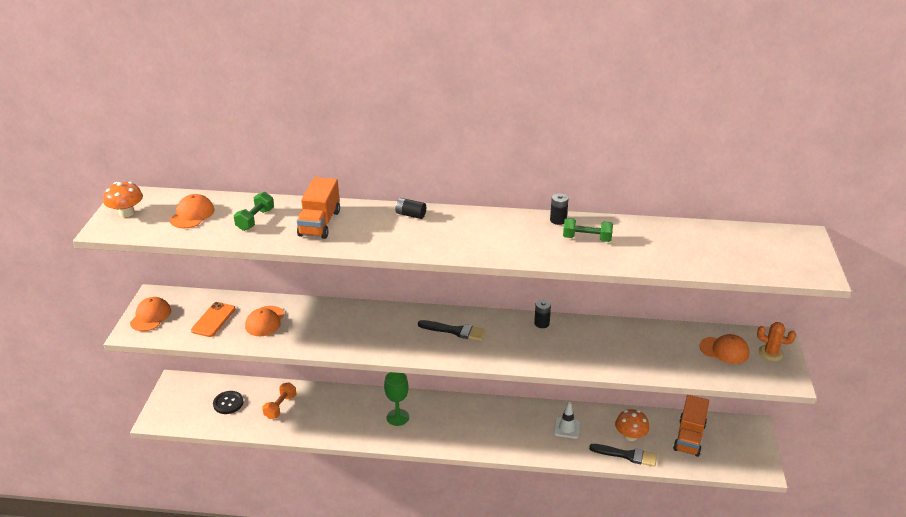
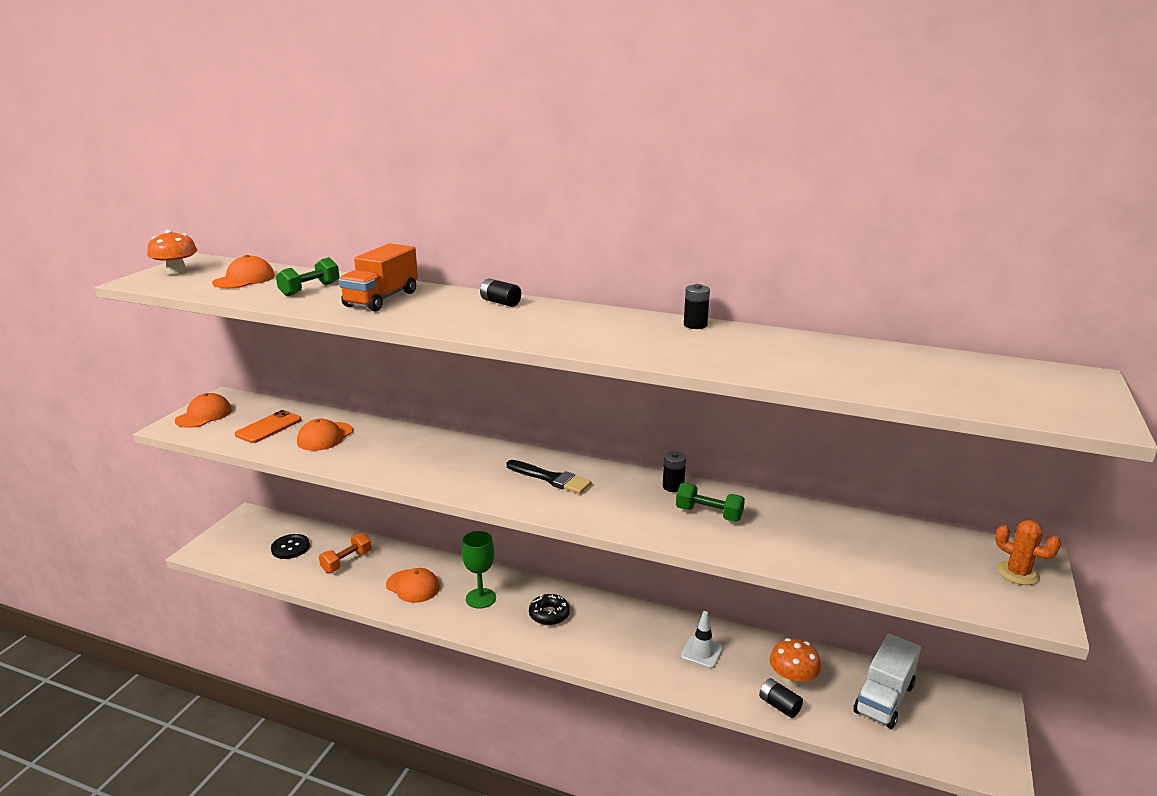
camera: 15 degrees right, 10 degrees down
(452, 420) = (549, 614): none -> black donut
(587, 238) = (726, 345): green dumbbell -> green dumbbell (709, 514)
(627, 455) = (779, 705): black brush -> black battery
(689, 437) = (884, 698): orange truck -> white truck
(724, 350) = (940, 558): orange cap -> orange cap (413, 586)

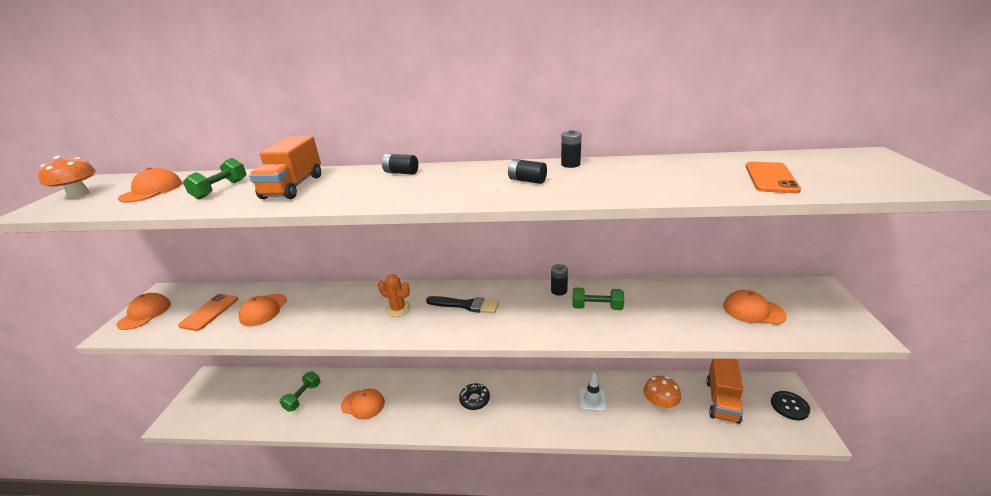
camera: 15 degrees left, 5 degrees up
(290, 548) = (252, 397): black button -> black button (789, 406)
(347, 561) = (303, 397): orange dumbbell -> green dumbbell
(481, 598) = (419, 400): green goblet -> none
(779, 705) = (661, 427): black battery -> black battery (527, 180)
(884, 698) = (722, 401): white truck -> orange truck
(912, 560) = (753, 310): none -> orange cap
(913, 379) = (770, 178): none -> orange phone
(1017, 573) = (822, 303): orange cactus -> orange cactus (398, 309)

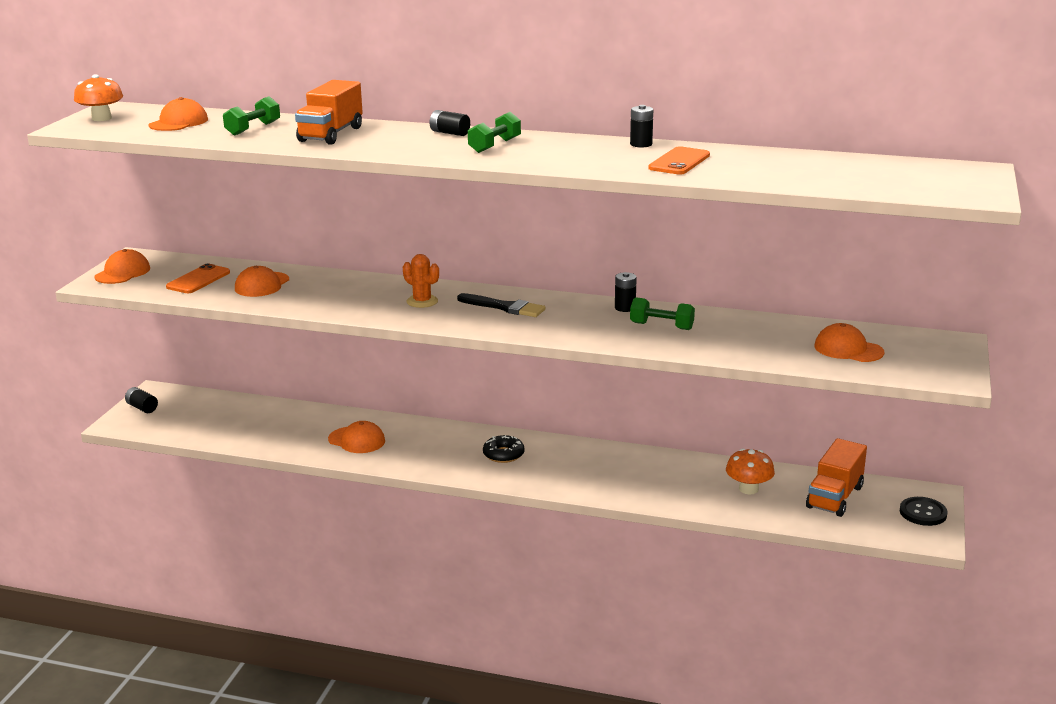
camera: 10 degrees right, 5 degrees down
(303, 397) = (279, 424): green dumbbell -> green dumbbell (494, 146)
(527, 180) = (581, 153): black battery -> black battery (142, 408)
(592, 400) = (660, 474): white traffic cone -> none
(770, 178) = (835, 176): orange phone -> orange phone (679, 162)

